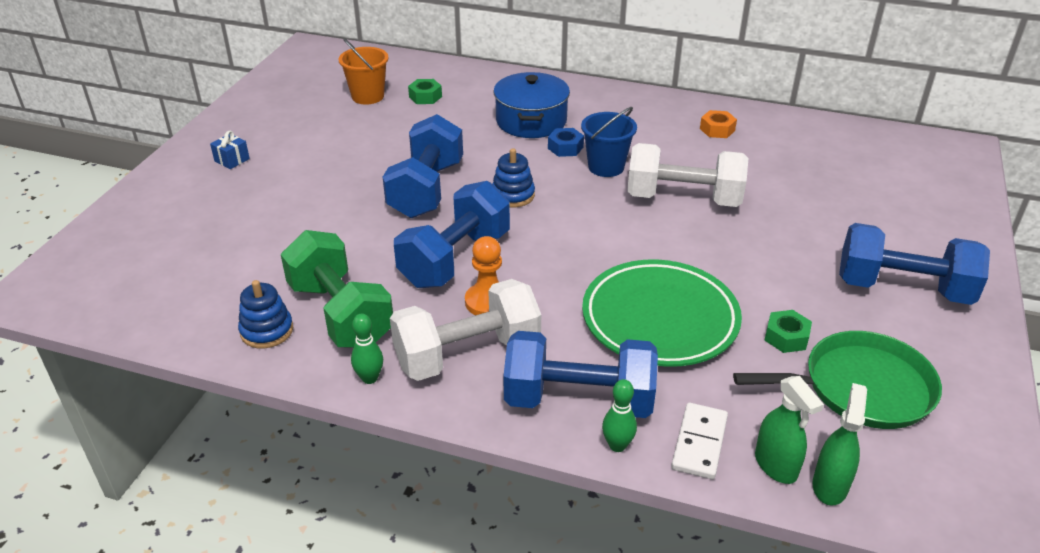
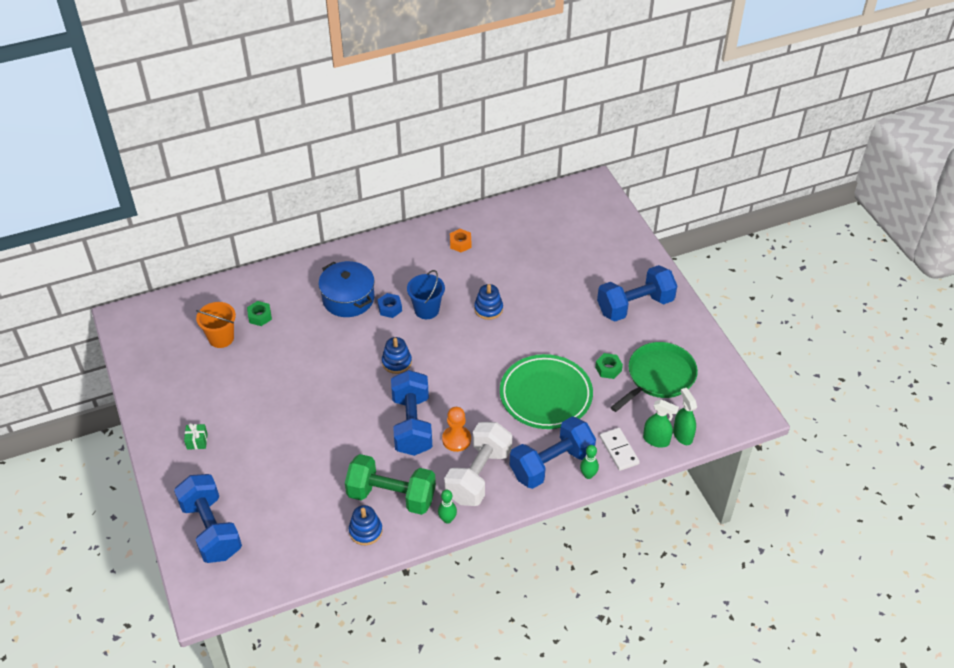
camera: 40 degrees left, 10 degrees up
(232, 160) = (197, 441): blue gift -> green gift
(426, 189) = (344, 388): blue dumbbell -> blue dumbbell (211, 529)
(683, 199) = (488, 309): white dumbbell -> blue stacking toy

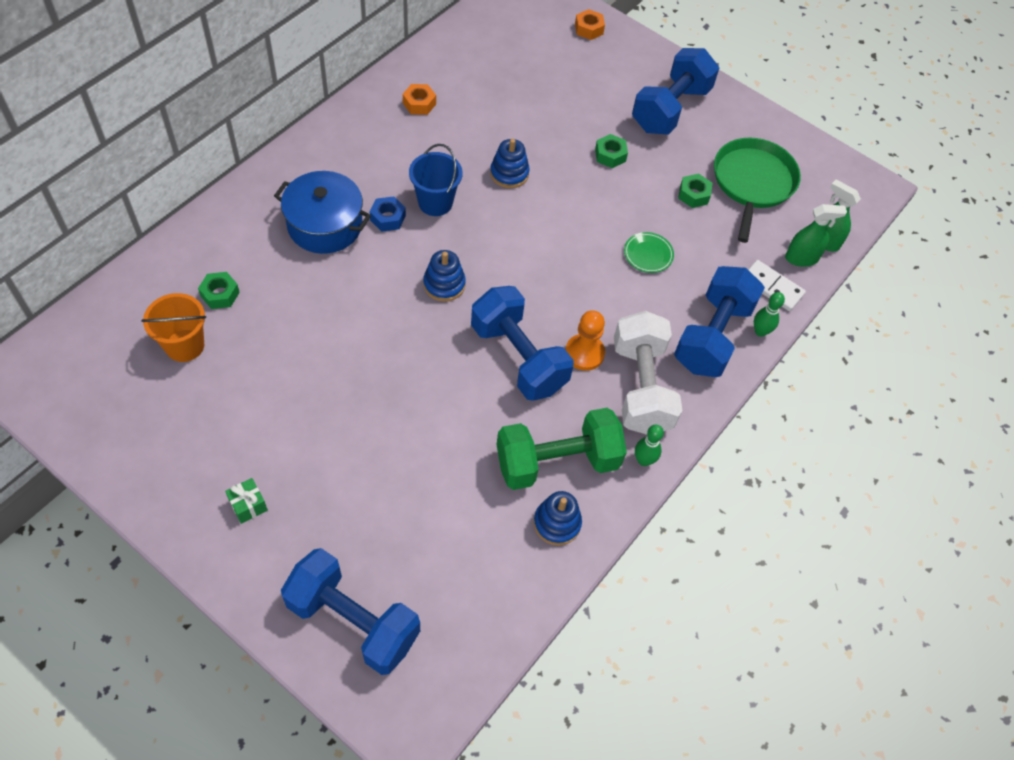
camera: 35 degrees left, 10 degrees up
(545, 395) = (648, 254): green plate -> green plate, size x0.41
(567, 321) = (610, 155): none -> green nut
(615, 232) = (589, 29): none -> orange nut

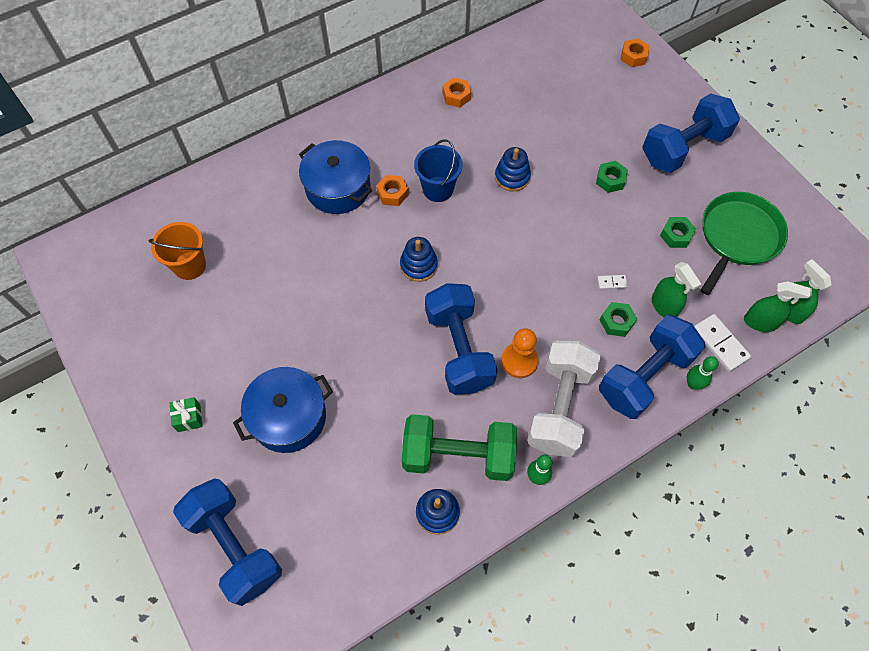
camera: 25 degrees right, 5 degrees up
(220, 294) = (232, 228): green nut -> green nut (616, 322)
(361, 474) = (288, 417): none -> blue pot
(388, 218) = (392, 194): blue nut -> orange nut
(648, 254) = (611, 282): green plate -> white domino
(707, 265) = (664, 306): none -> green spray bottle

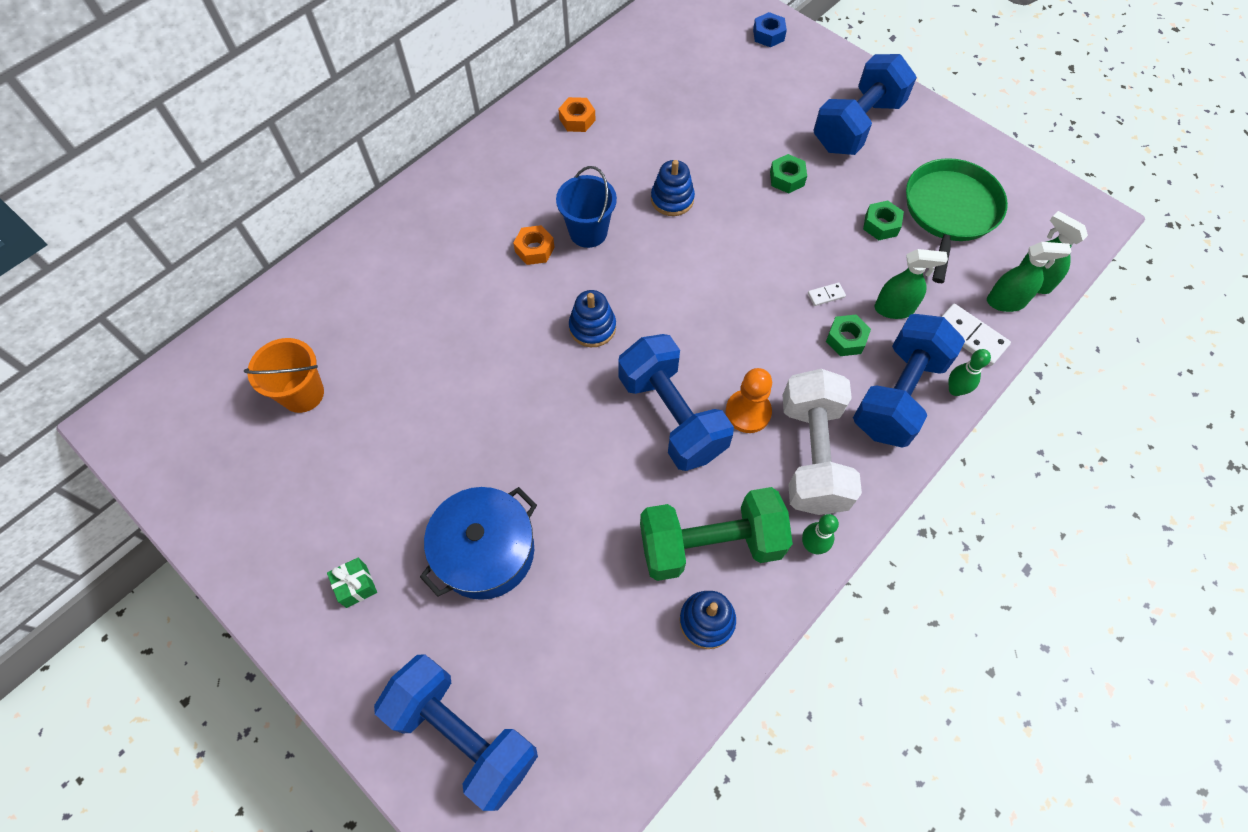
camera: 15 degrees left, 0 degrees up
(338, 188) = (465, 257): blue pot -> none
(633, 57) = (768, 35): orange nut -> blue nut
(664, 306) = (894, 309): green spray bottle -> green spray bottle turned 45 degrees counterclockwise

